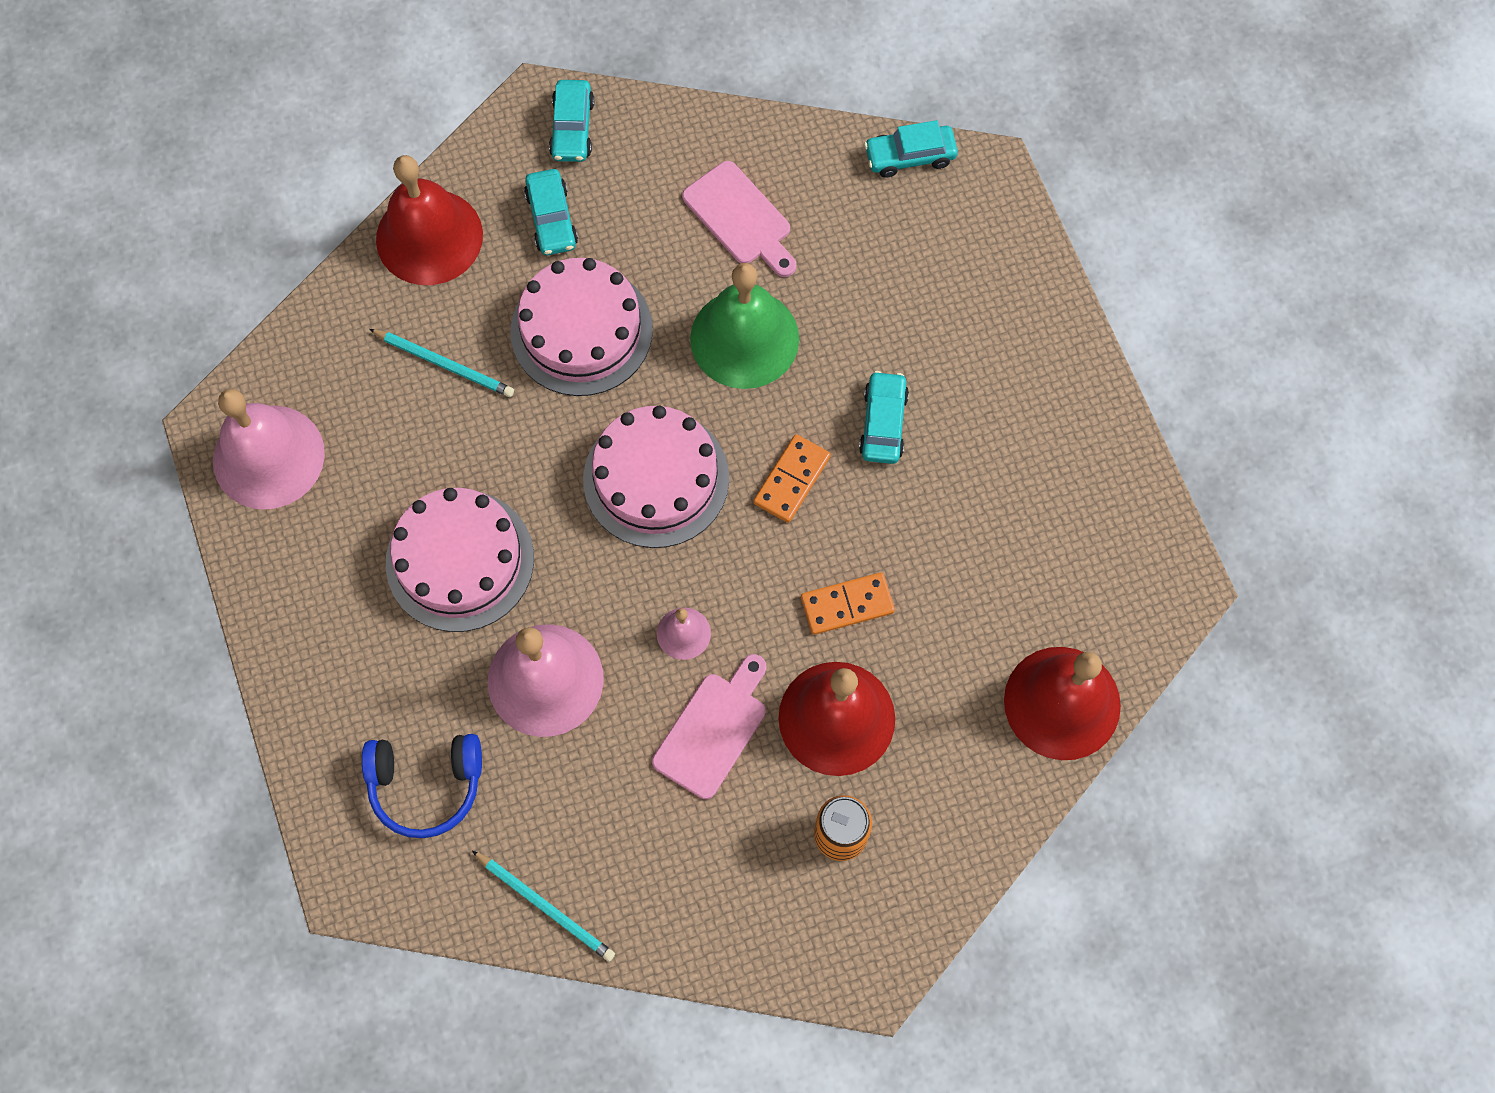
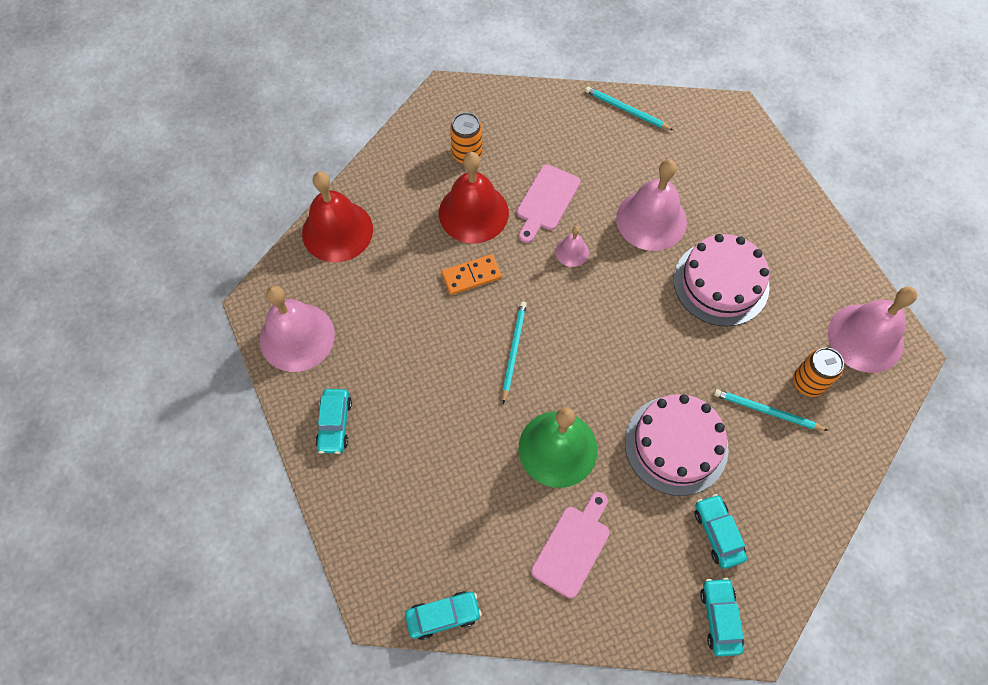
camera: 175 degrees right, 5 degrees down
(374, 399) = (808, 382): none -> orange can
(426, 785) = (707, 161): blue headphones -> none
(429, 237) = (806, 510): red bell -> none
(656, 478) = (605, 344): pink cake -> none
(740, 218) = (573, 547): pink cutting board -> pink cutting board turned 75 degrees clockwise
(792, 480) = (513, 350): orange domino -> turquoise pencil
(883, 423) = (454, 394): turquoise car -> turquoise car (335, 424)
(1115, 527) = (297, 337): none -> pink bell

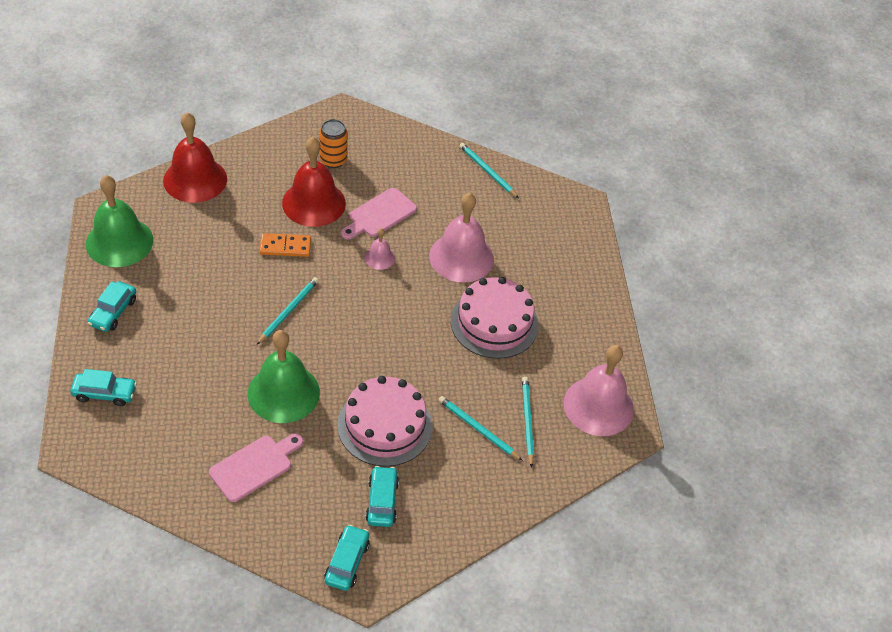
camera: 15 degrees right, 15 degrees down
(297, 337) = (119, 242): pink bell -> green bell
(443, 615) = (120, 475): turquoise car -> turquoise car (105, 393)
(808, 382) = (527, 421): orange can -> turquoise pencil

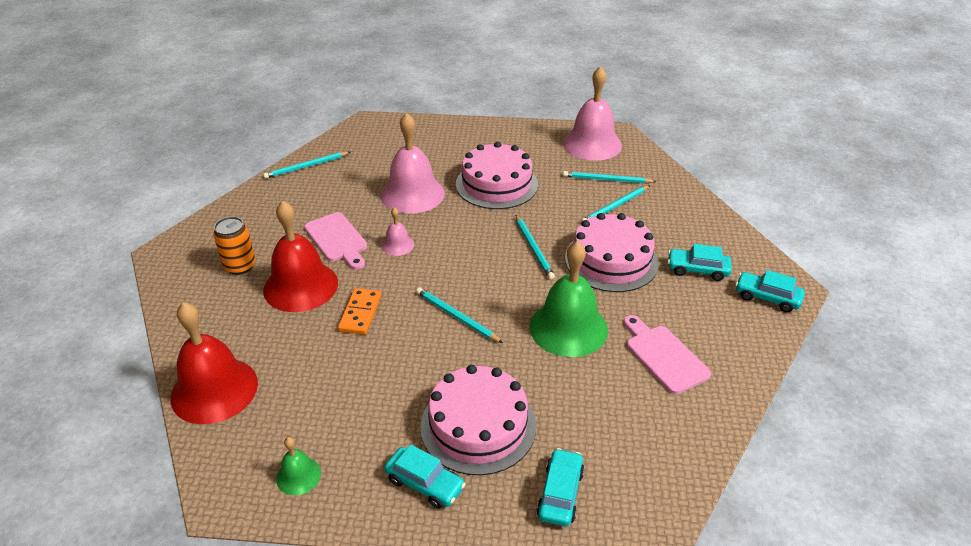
camera: 75 degrees left, 10 degrees down
(119, 242) = (298, 476): green bell -> green bell, size x0.47
(168, 338) = (478, 426): none -> pink cake
(392, 361) = (533, 248): none -> turquoise pencil

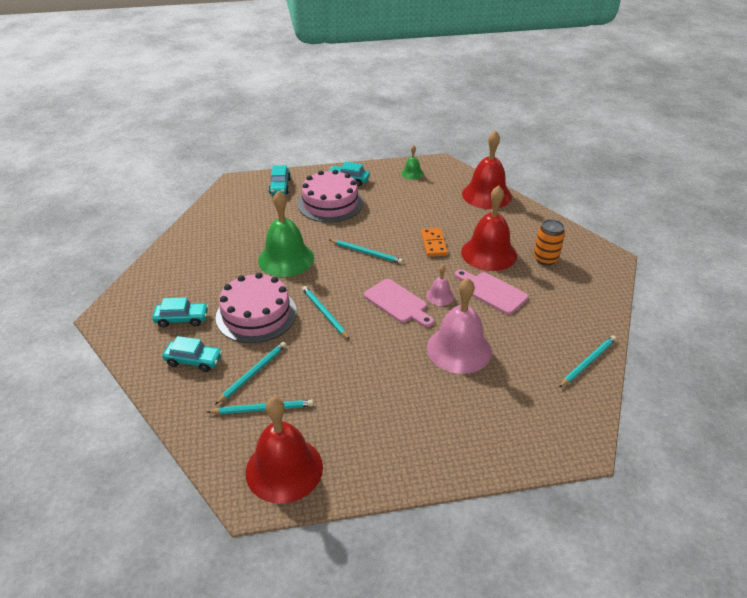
camera: 165 degrees right, 0 degrees up
(496, 184) = (381, 378): pink cake -> none
(592, 144) = (284, 469): pink bell -> red bell
(664, 356) = (219, 253): pink cutting board -> pink cutting board (397, 303)
(767, 297) = (130, 305): turquoise car -> turquoise car (194, 360)

